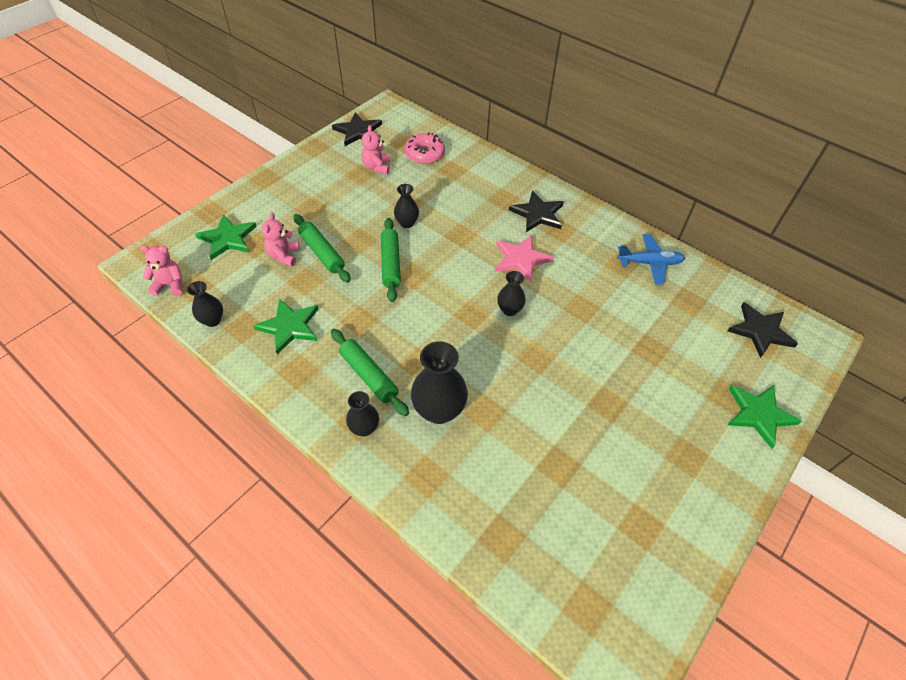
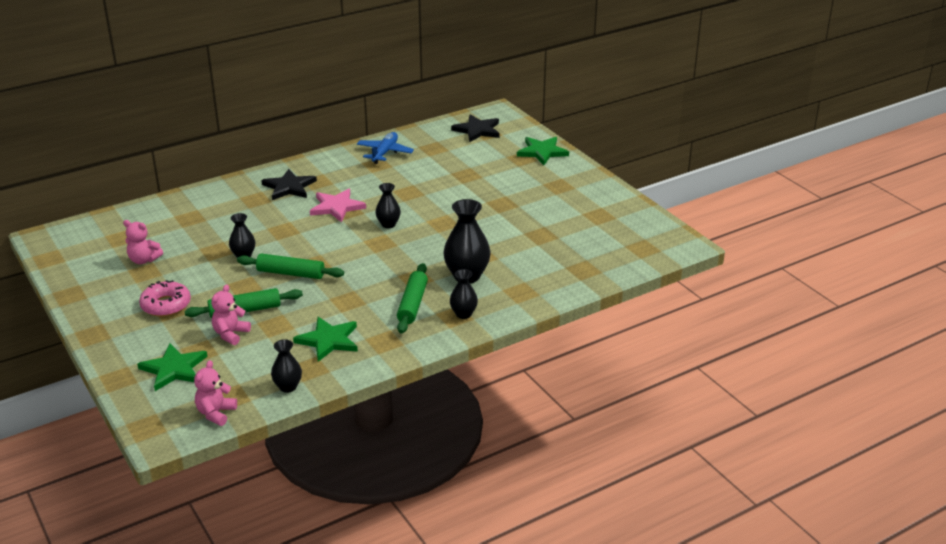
camera: 70 degrees left, 20 degrees down
(284, 256) = (230, 334): pink teddy bear -> pink teddy bear turned 90 degrees clockwise
(358, 131) = (70, 263): black star -> none
(369, 375) = (412, 304): green rolling pin -> green rolling pin turned 60 degrees counterclockwise
(424, 154) = (150, 228): pink donut -> pink donut (166, 305)

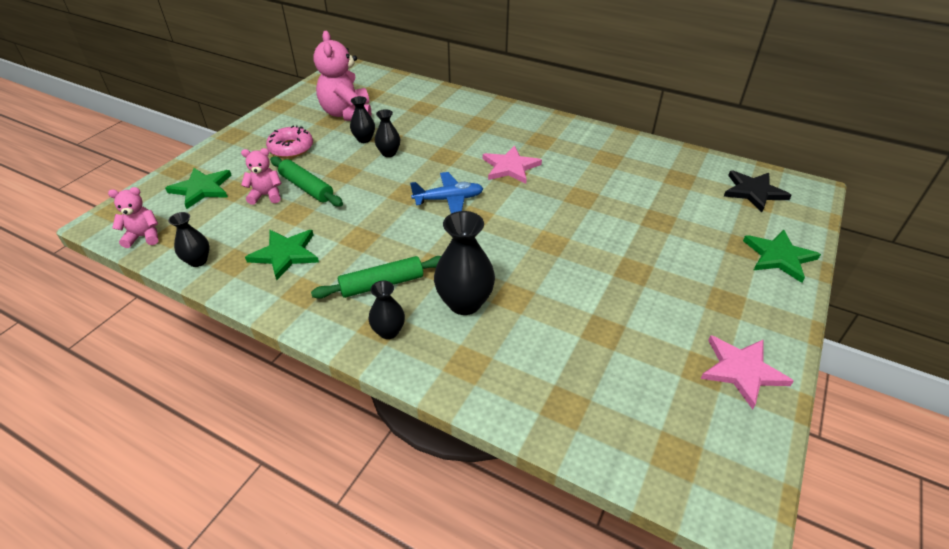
camera: 60 degrees right, 10 degrees up
(144, 260) = (347, 114): pink teddy bear -> pink teddy bear, size x1.84
(289, 187) = (515, 130): black star -> none
(291, 273) = (380, 187): green rolling pin -> none
(385, 153) = (633, 154): blue plane -> blue plane (448, 199)
(388, 224) = (511, 208): black vase -> black vase (364, 139)
(610, 205) = (741, 370): none -> pink star

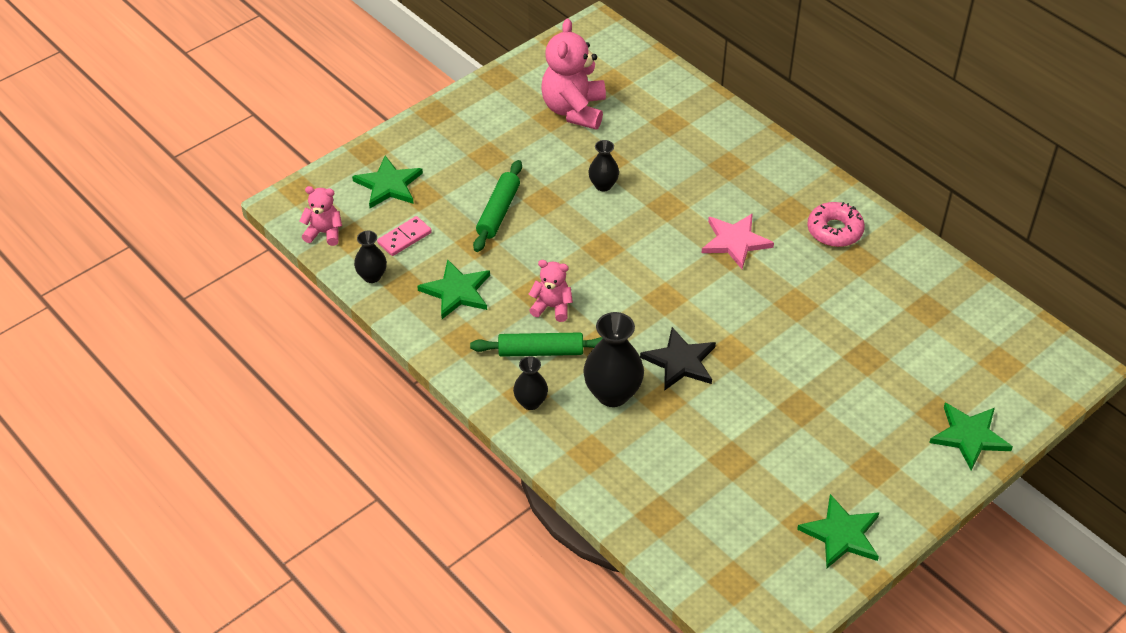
camera: 20 degrees right, 5 degrees up
(225, 224) = (404, 238): none -> pink domino
(266, 195) = (453, 211): pink teddy bear -> pink teddy bear (552, 307)
(291, 148) = (495, 150): pink donut -> pink donut (834, 230)
(306, 188) = (498, 212): green rolling pin -> green rolling pin turned 45 degrees clockwise
(364, 139) = (582, 157): black vase -> none
(448, 199) = (646, 268): blue plane -> none
(741, 370) = (841, 534): pink star -> green star
(753, 192) = (1004, 351): black star -> black star (680, 362)

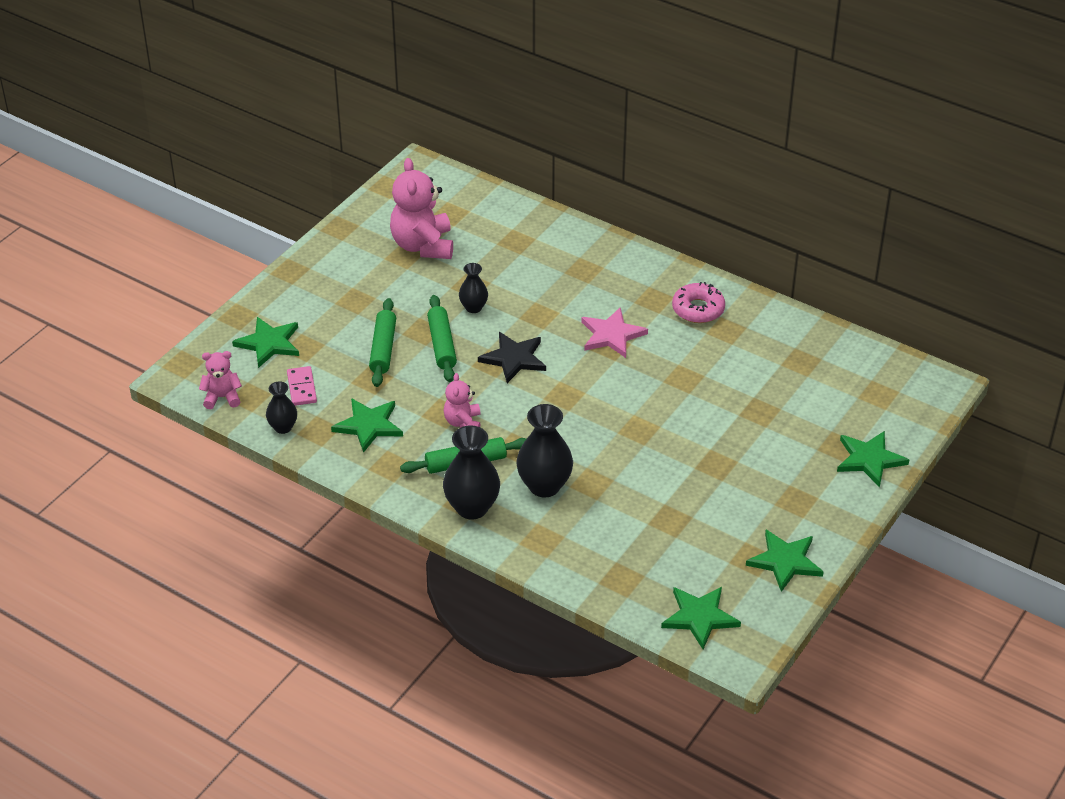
camera: 15 degrees left, 5 degrees down
(404, 238) = (302, 388): pink domino -> pink domino turned 45 degrees counterclockwise
(530, 402) = (472, 507): black vase -> black vase, size x1.74
(552, 307) = (463, 422): pink teddy bear -> pink teddy bear turned 90 degrees counterclockwise
(558, 219) = (442, 345): none -> green rolling pin
(680, 362) = (596, 447): black star -> black star (514, 359)
(729, 578) = (699, 617): none -> green star

